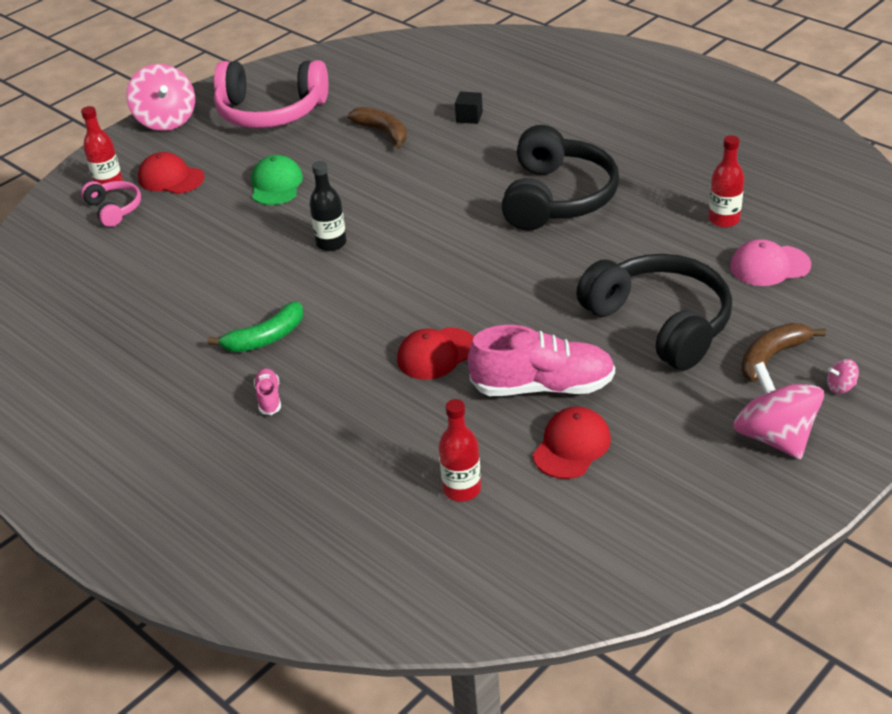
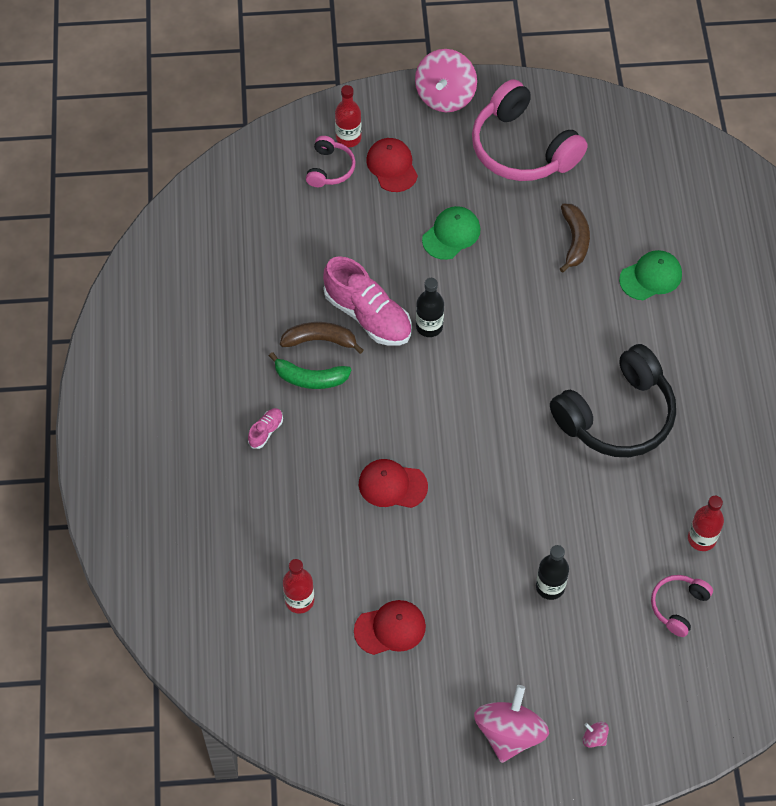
camera: 40 degrees right, 20 degrees up
(469, 117) = (651, 277): black cube -> green cap
(543, 386) = (424, 569): pink shoe -> pink shoe (368, 315)
(660, 323) = (550, 587): black headphones -> black bottle
(769, 266) = (678, 606): pink cap -> pink headphones
(772, 357) = (583, 677): brown banana -> brown banana (320, 340)

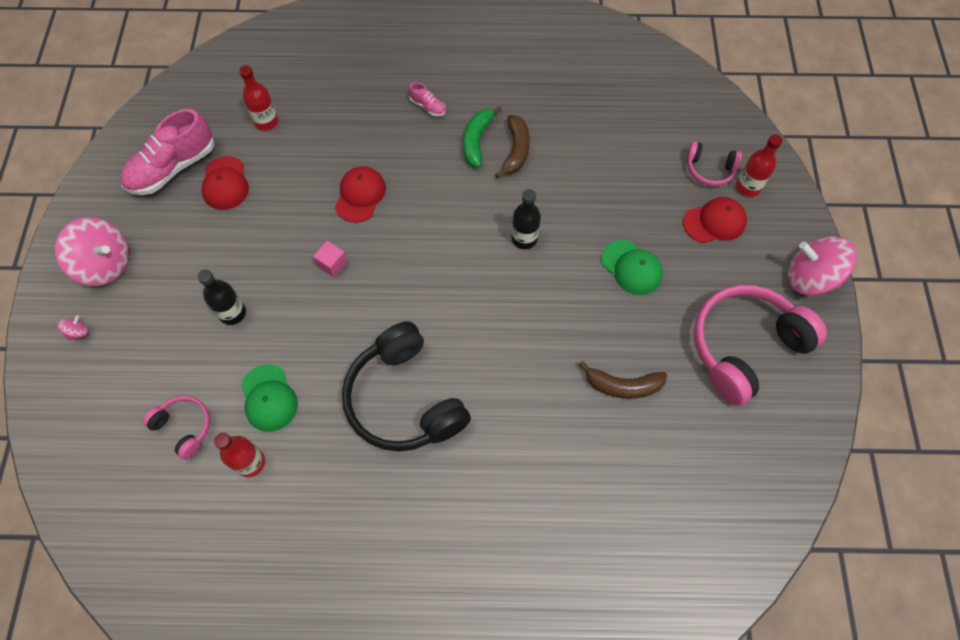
camera: 95 degrees right, 5 degrees up
(368, 315) = (540, 189): pink shoe -> pink shoe (173, 168)
(480, 500) = (332, 264): none -> pink cube
(651, 277) = (573, 460): green cap -> green cap (269, 398)

